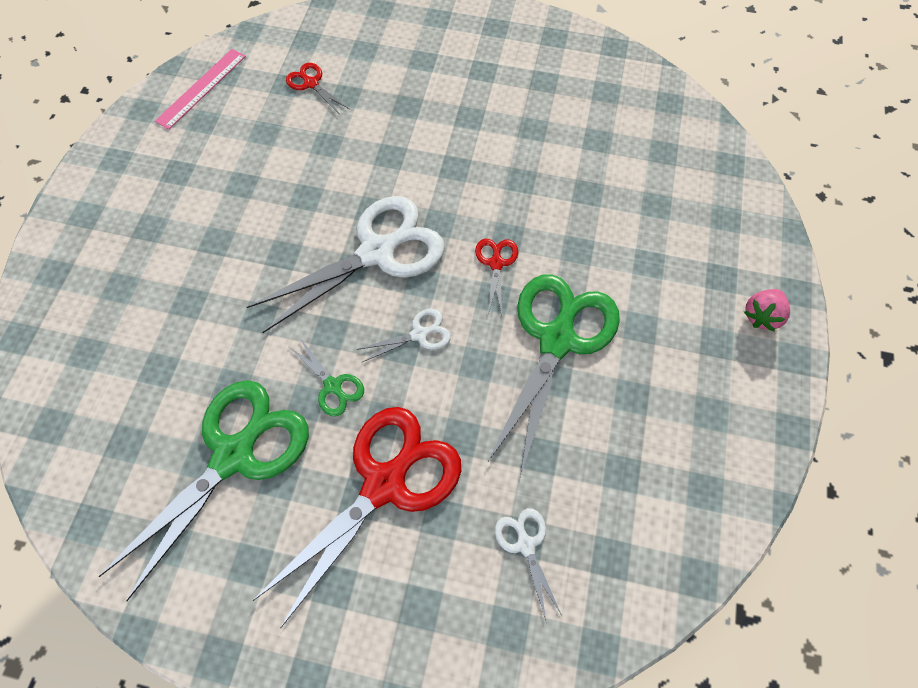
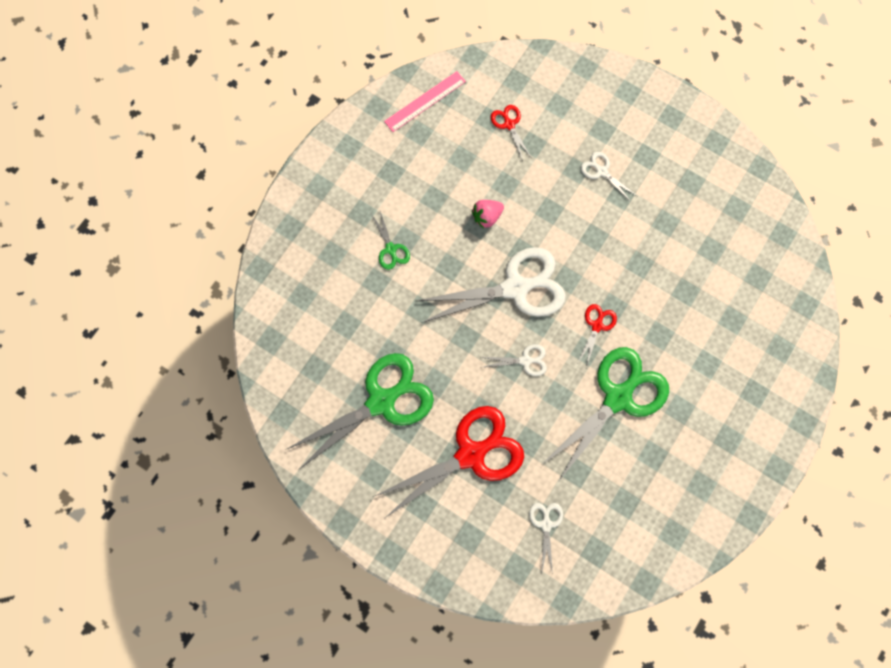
camera: 20 degrees right, 10 degrees up
(333, 386) = (456, 377): green scissors -> green scissors (390, 249)
(437, 99) = (601, 171): none -> white scissors
(761, 315) = (769, 431): pink strawberry -> pink strawberry (487, 217)

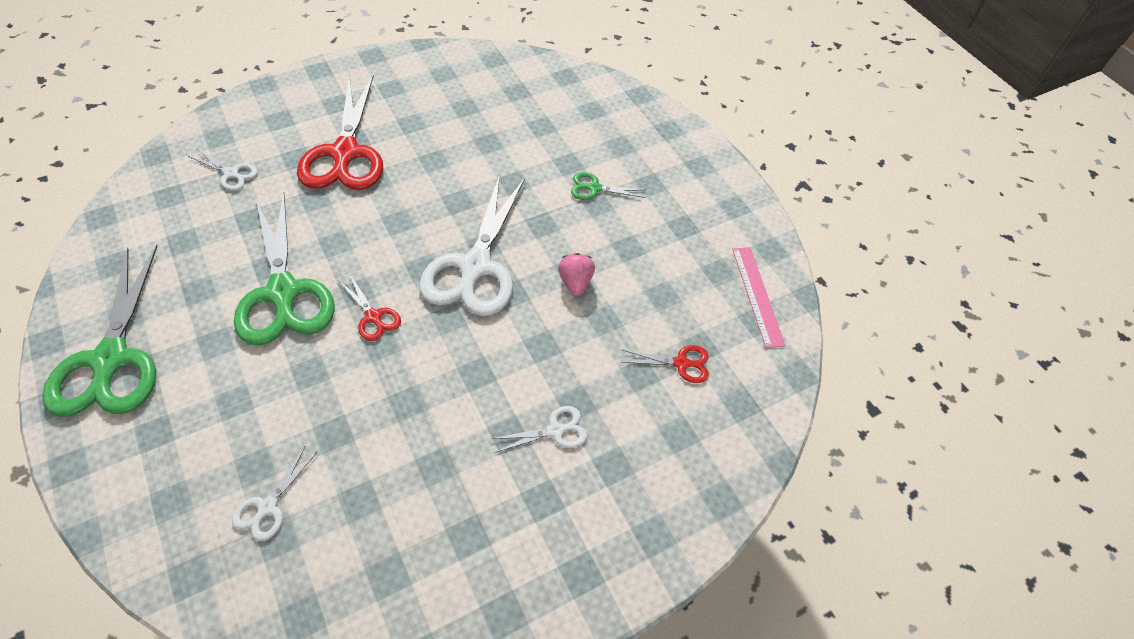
camera: 115 degrees right, 20 degrees down
(381, 402) = (449, 118): green scissors -> green scissors (111, 359)
(525, 360) = (393, 235): white scissors -> white scissors (267, 507)

